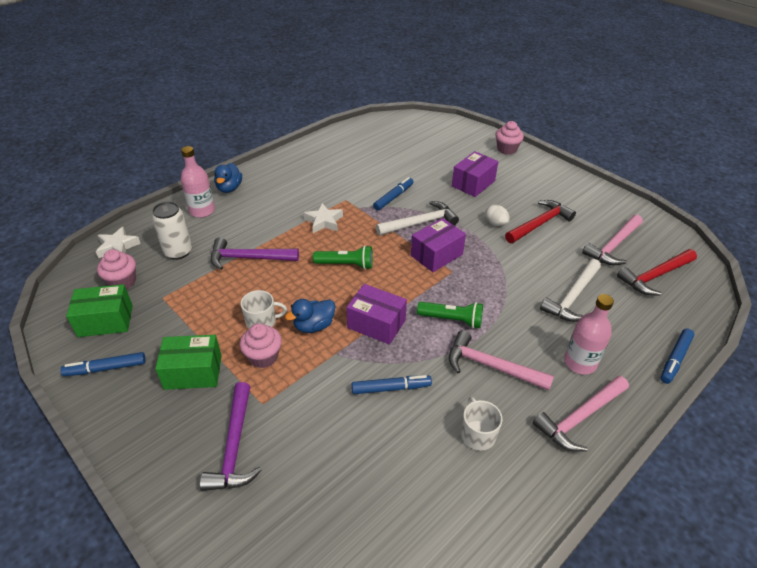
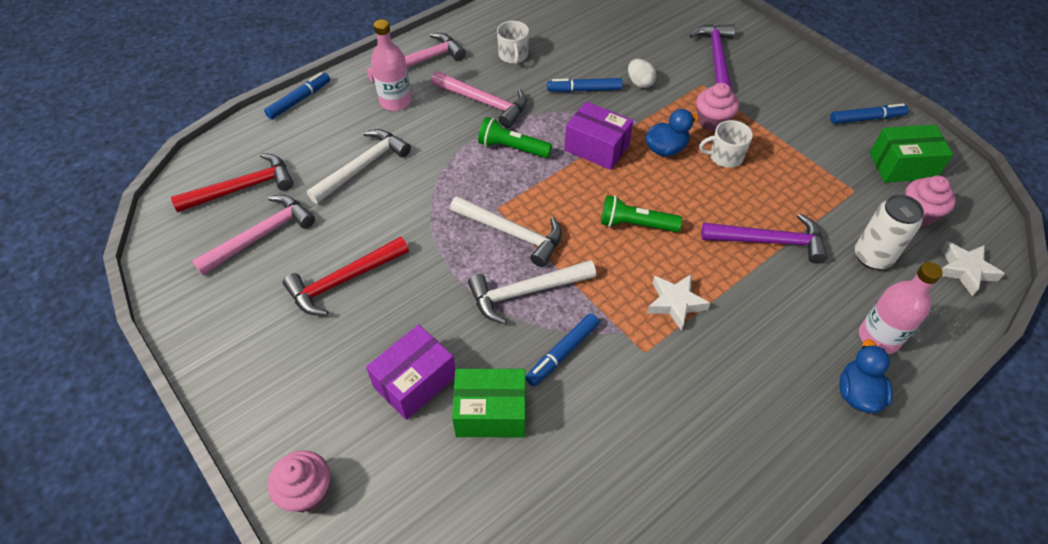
camera: 175 degrees left, 10 degrees up
(193, 372) = (777, 111): green box -> green box (491, 412)
(436, 255) = (512, 233): purple box -> white hammer
(495, 223) = (410, 285): white egg -> white egg (640, 83)

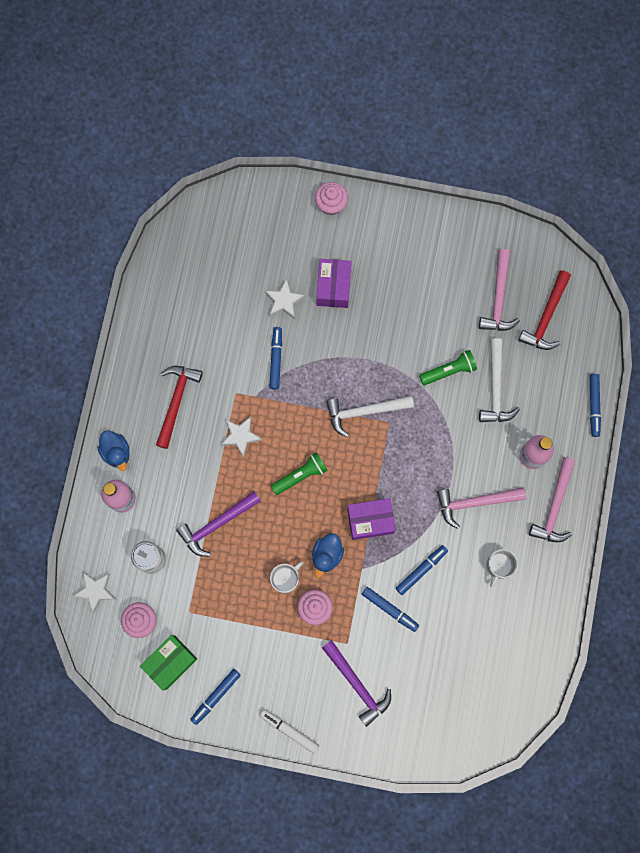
camera: 140 degrees right, 25 degrees up
(343, 281) = (424, 309): red hammer -> red hammer (176, 401)
(491, 412) = (284, 301): green box -> white star
(512, 148) = (422, 477): green flashlight -> green flashlight (449, 371)
(513, 55) = (499, 566): white mug -> white mug turned 105 degrees counterclockwise
(525, 292) = (324, 379): white hammer -> none
(640, 83) = (390, 609): white egg -> blue marker
(806, 64) = (289, 730): none -> white marker

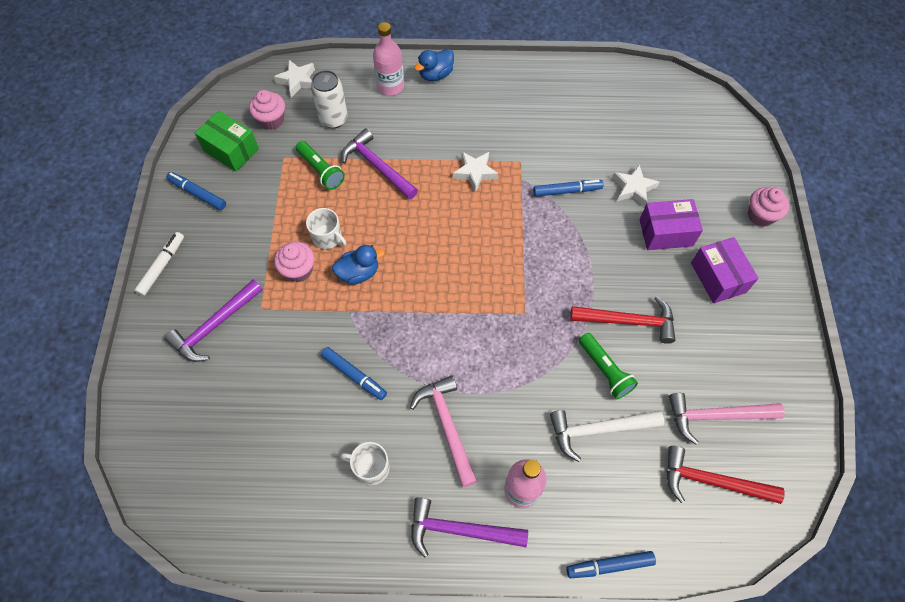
camera: 80 degrees right, 15 degrees down
(176, 401) = (498, 113): red hammer -> red hammer (628, 321)
(301, 475) = (444, 234): green flashlight -> green flashlight (321, 171)
(327, 555) = (359, 273): blue duck -> blue duck turned 150 degrees clockwise
(364, 411) = (531, 285): white hammer -> none
(370, 520) = (405, 311): purple box -> purple box (718, 277)
(390, 609) = (304, 348): blue marker -> none
(554, 506) = (460, 530): pink hammer -> purple hammer

